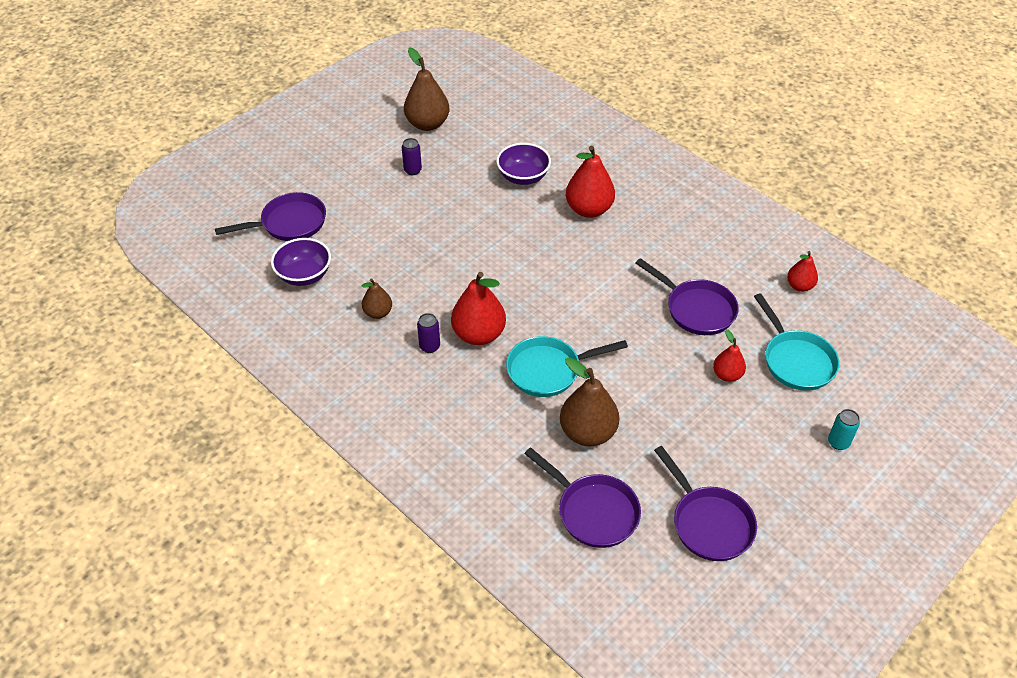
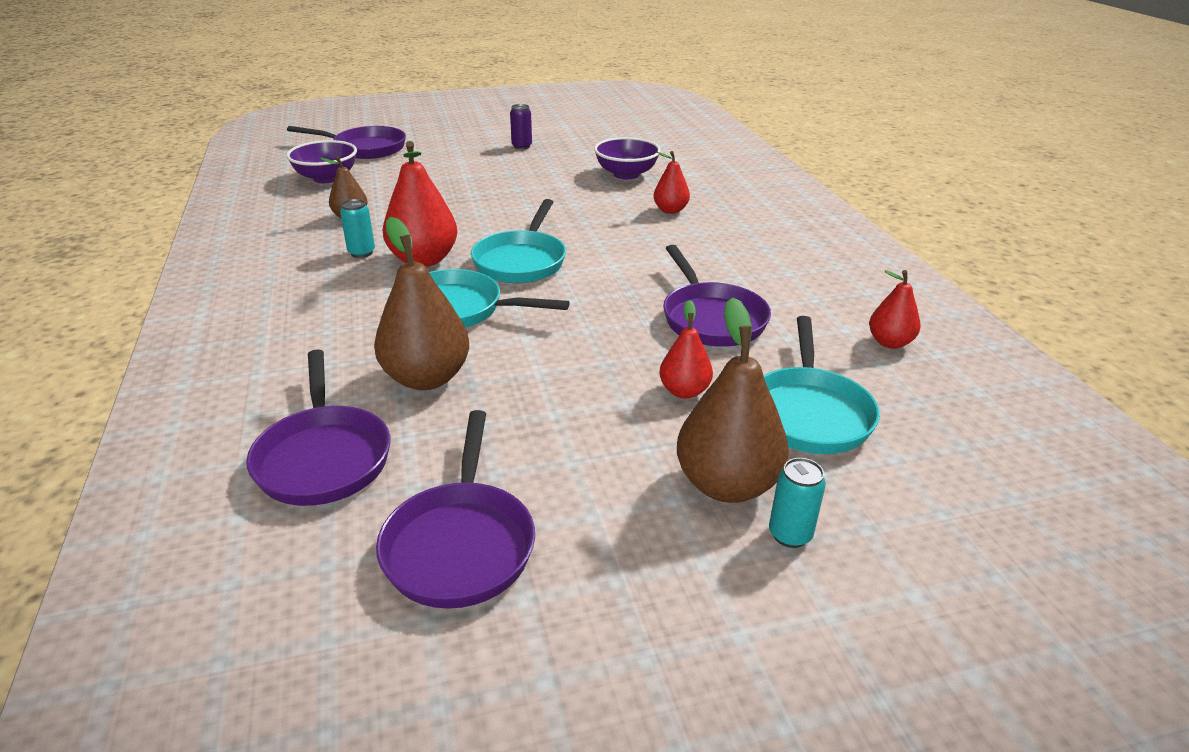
camera: 30 degrees right, 15 degrees down
(427, 124) = (575, 126): brown pear -> brown pear (727, 485)
(429, 346) = (361, 253): purple can -> turquoise can
(542, 307) = (521, 261): none -> turquoise pan
(589, 209) = (670, 210): red pear -> red pear, size x0.57

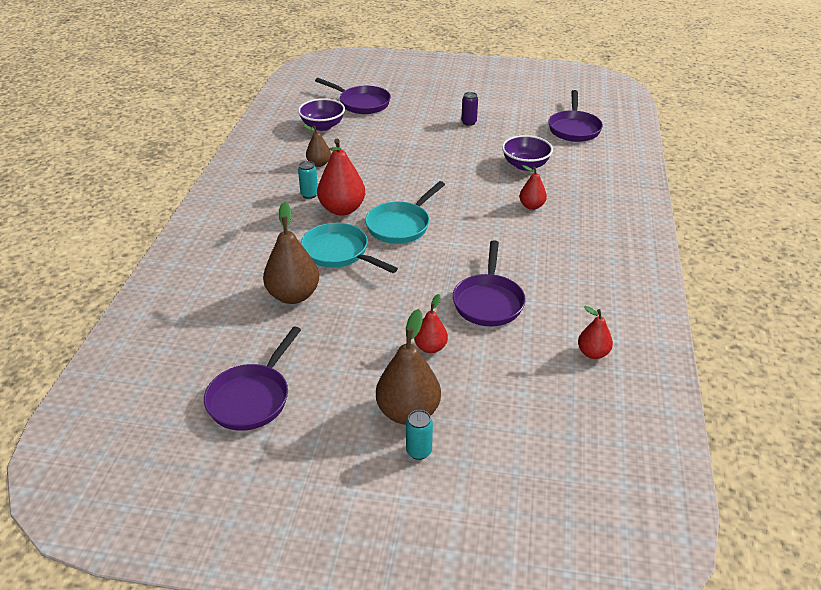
camera: 25 degrees right, 5 degrees up
(324, 457) = (216, 329): purple pan -> purple pan (574, 128)
(809, 413) = (494, 385): turquoise pan -> none

